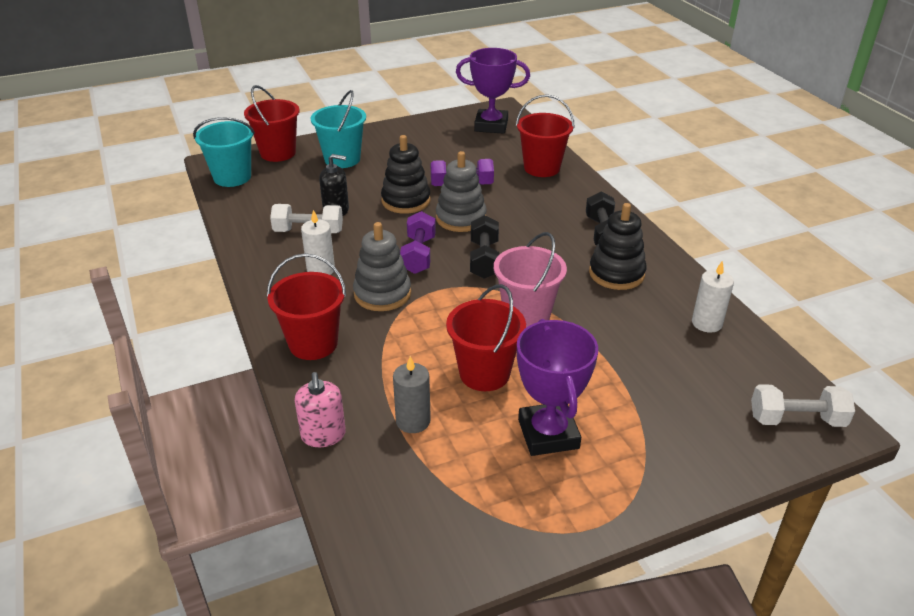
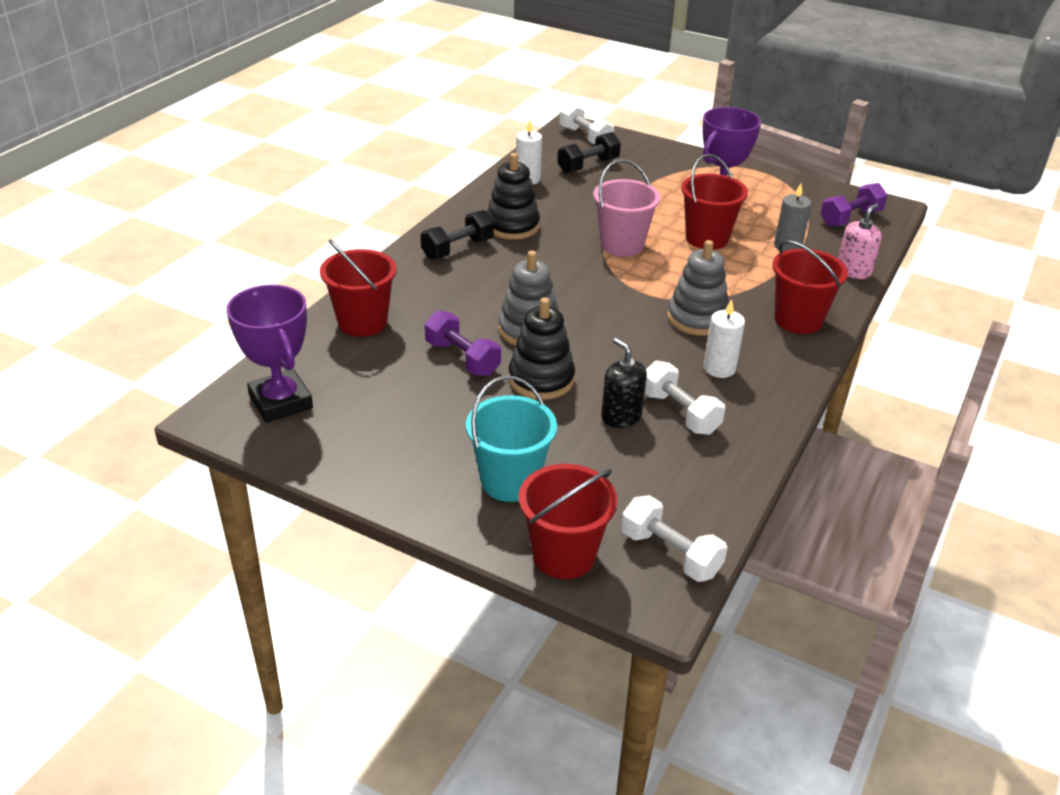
camera: 130 degrees left, 0 degrees up
(232, 177) = (670, 554): turquoise bucket -> white dumbbell
(418, 255) = (620, 326): purple dumbbell -> purple dumbbell (850, 218)
(484, 259) = (578, 290): black dumbbell -> black dumbbell (588, 166)

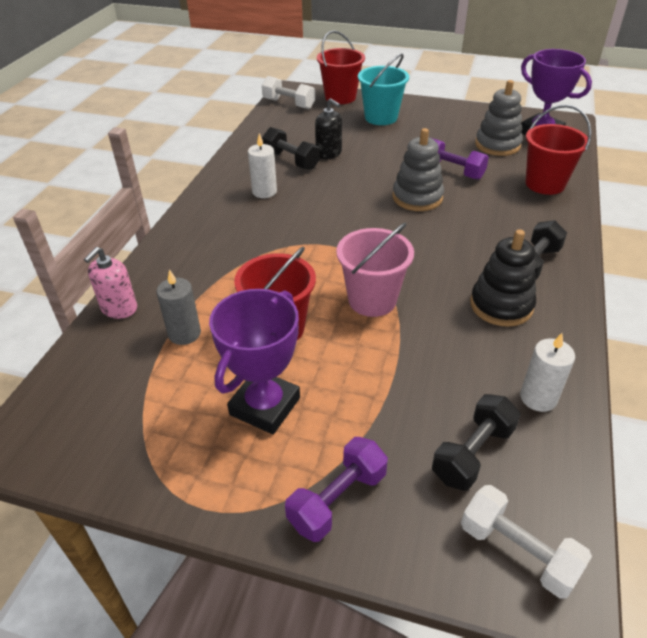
camera: 170 degrees right, 5 degrees up
(541, 379) = (390, 166): black stacking toy -> none
(679, 413) = (291, 160): white dumbbell -> black dumbbell
(697, 318) = (284, 228): grey stacking toy -> grey stacking toy (497, 145)
(798, 320) = (194, 241): red bucket -> none
(850, 218) = (86, 404): purple dumbbell -> purple dumbbell (337, 500)

